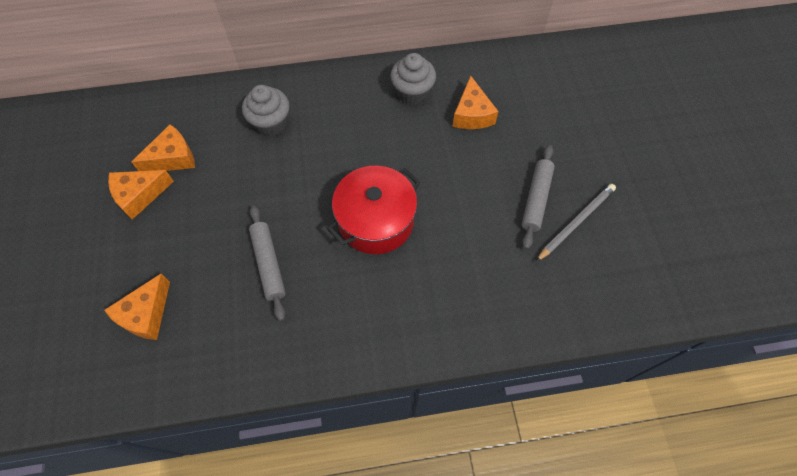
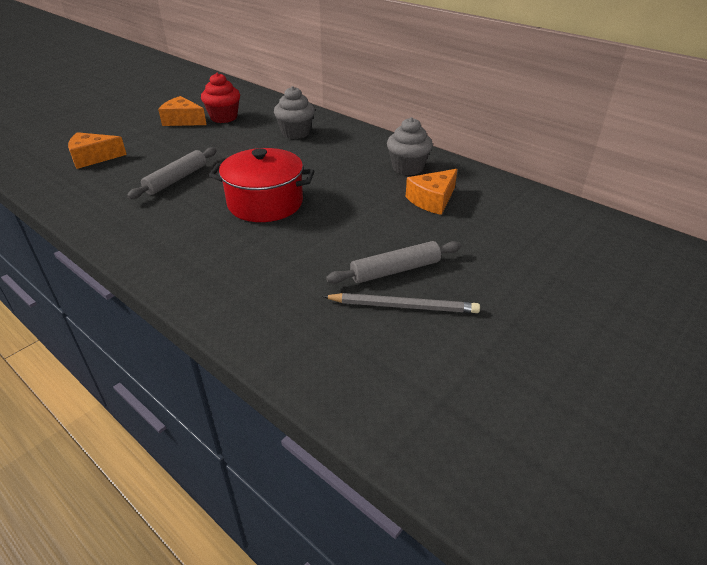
camera: 50 degrees right, 25 degrees down
(173, 158) = (224, 117): orange cheese -> red cupcake

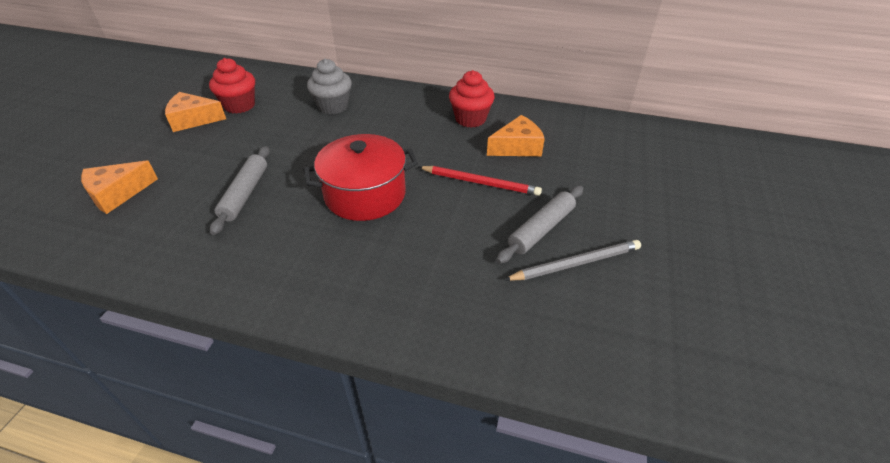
camera: 25 degrees left, 5 degrees up
(372, 219) = (480, 182): none -> red pencil
(408, 168) = (470, 119): grey cupcake -> red cupcake
(432, 200) = (517, 147): orange cheese -> orange cheese turned 135 degrees counterclockwise

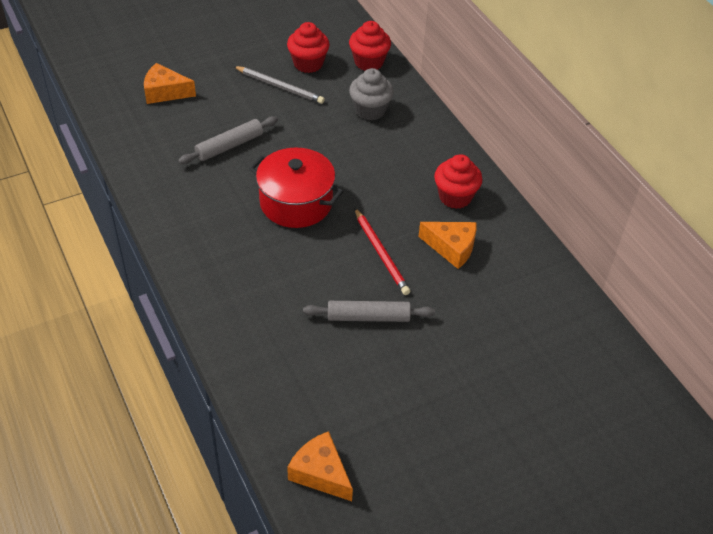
camera: 45 degrees right, 5 degrees up
(193, 120) = (265, 57): orange cheese -> orange cheese (320, 473)
(289, 82) = (369, 62): none -> red cupcake
(576, 263) = (353, 354): grey pencil -> grey pencil (280, 86)

